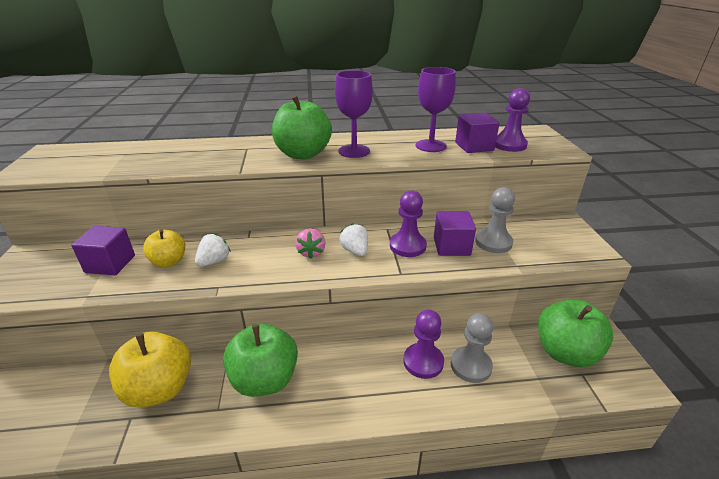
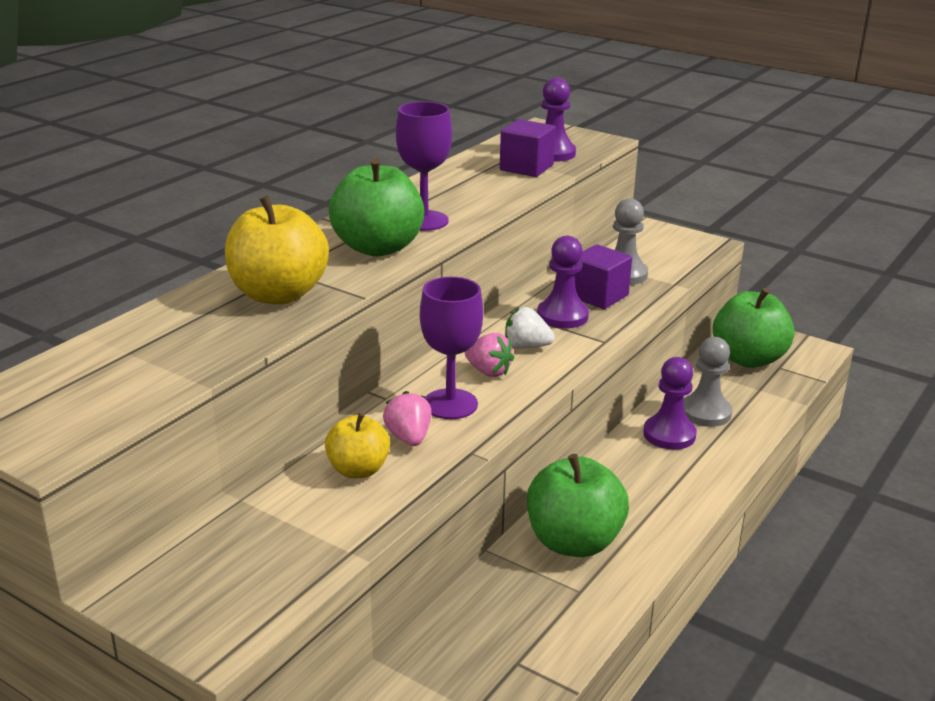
camera: 50 degrees left, 5 degrees down
(110, 264) = (289, 516): purple cube -> none
(159, 389) = (493, 625): yellow apple -> yellow apple (278, 294)
(214, 261) = (409, 438): white strawberry -> pink strawberry
(430, 146) = (485, 183): purple goblet -> purple goblet (450, 404)

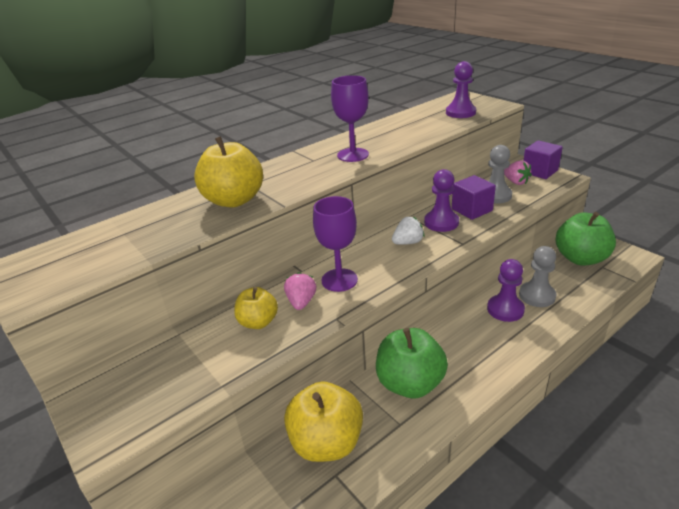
camera: 20 degrees right, 5 degrees up
(377, 248) = (313, 172): green apple -> none
(488, 372) = (375, 258): pink strawberry -> pink strawberry (516, 182)
(488, 628) = (326, 442): none -> yellow apple
(526, 167) = (438, 121): purple cube -> purple cube (539, 171)
(526, 346) = (408, 242): white strawberry -> white strawberry turned 120 degrees clockwise

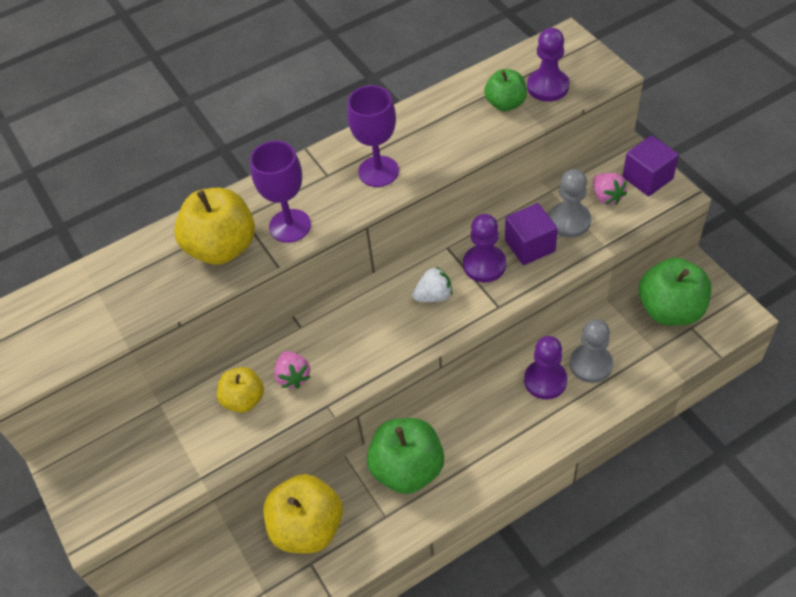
camera: 10 degrees right, 20 degrees up
(301, 302) = (293, 376): pink strawberry -> pink strawberry turned 150 degrees clockwise
(339, 280) = (341, 348): purple goblet -> purple goblet (290, 226)
(434, 121) = (505, 103): none -> green apple

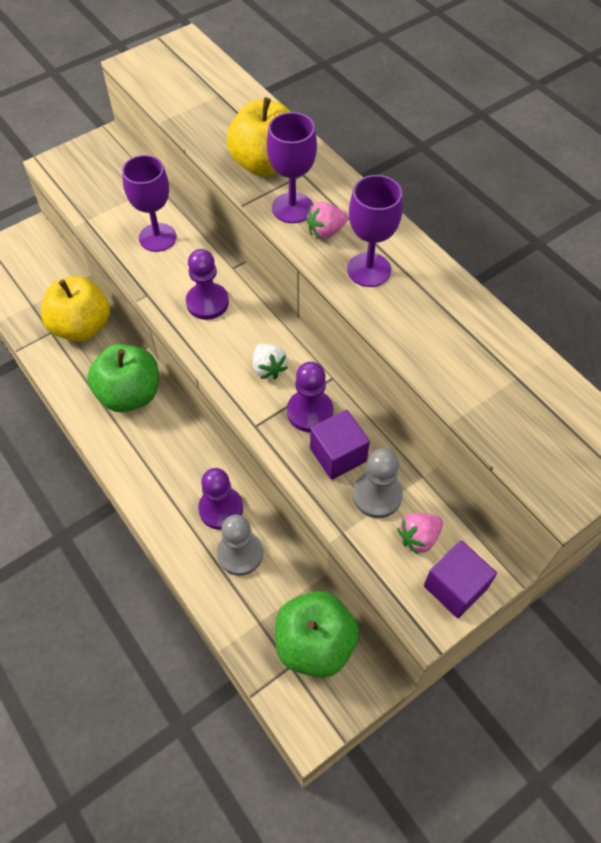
camera: 80 degrees right, 5 degrees up
(244, 399) = (157, 237): yellow apple -> purple goblet
(293, 376) = (179, 268): pink strawberry -> pink strawberry (325, 232)
(505, 103) = (489, 382): green apple -> none
(547, 87) = (526, 426): purple pawn -> purple pawn (207, 302)

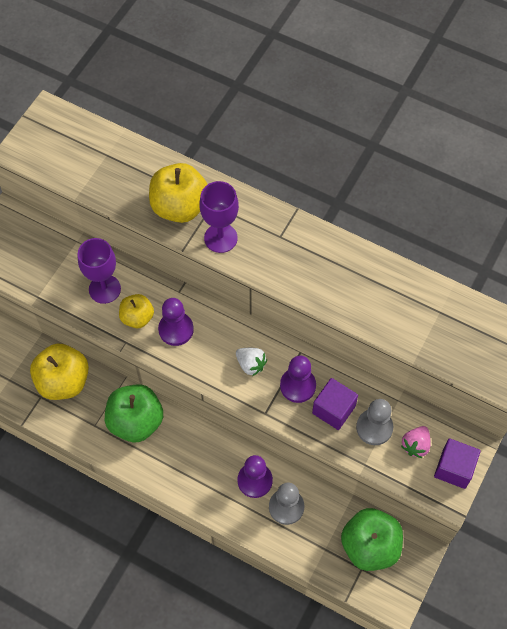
camera: 25 degrees left, 5 degrees up
(174, 276) = (137, 317): none -> yellow apple
(325, 232) = (255, 249): pink strawberry -> none
(369, 270) = (302, 268): purple goblet -> none

